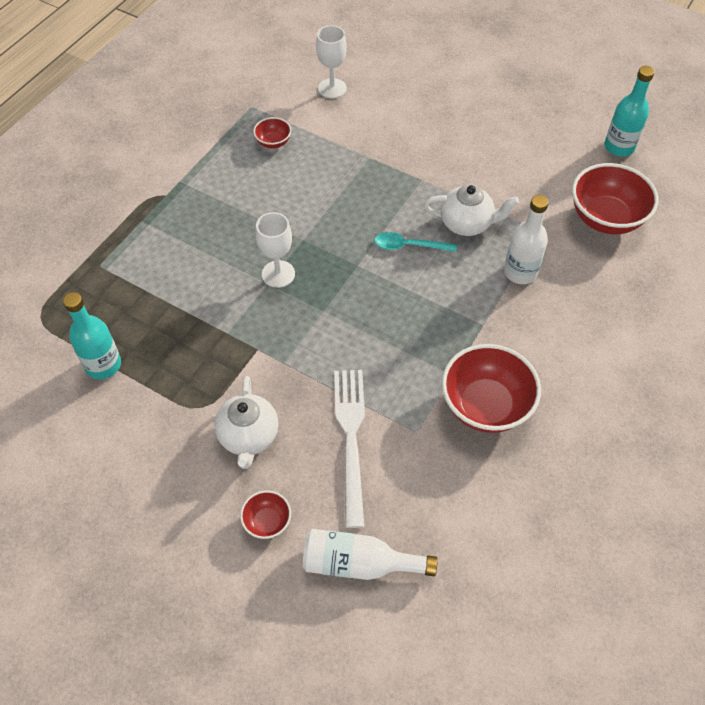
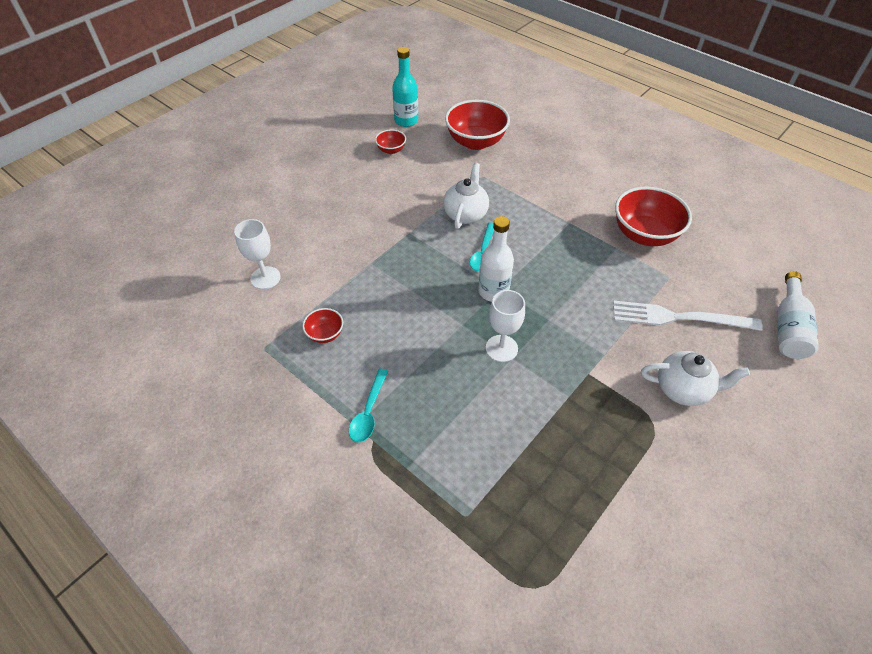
camera: 80 degrees left, 5 degrees down
(103, 365) = (605, 515): turquoise bottle -> none
(193, 187) = (368, 412): none -> turquoise spoon
(267, 522) = (764, 383): red bowl -> red bowl (391, 150)
(520, 272) = (520, 194): white bottle -> white bottle (493, 291)

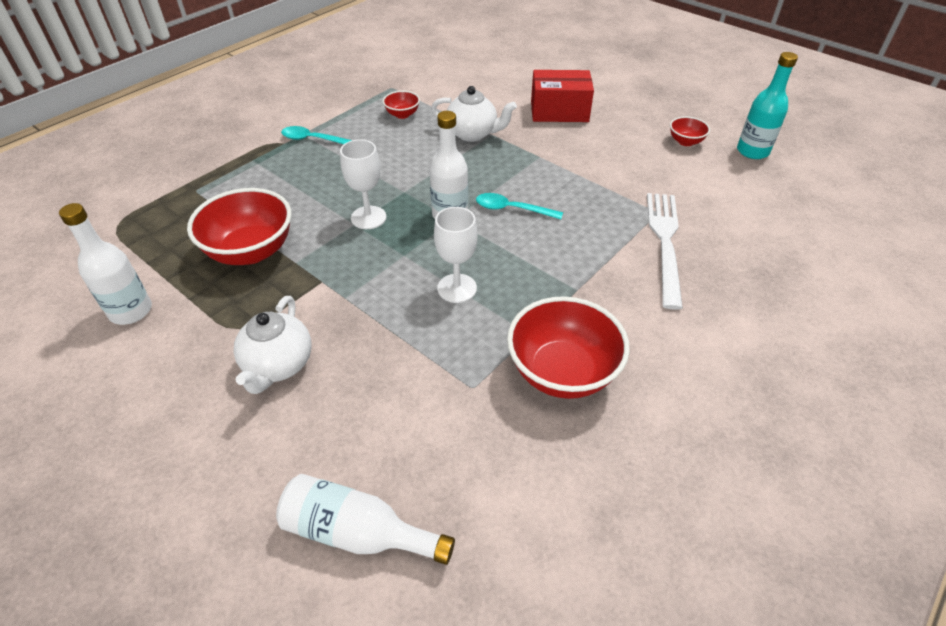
camera: 90 degrees right, 5 degrees down
(265, 278) = (471, 81): white goblet -> white goblet (457, 288)
(336, 216) = (559, 111): none -> red box
(465, 214) = (578, 197): white teapot -> white teapot (472, 134)
(476, 142) = (731, 209): red bowl -> red bowl (251, 251)
(656, 522) = (131, 311): none -> white bottle
(679, 317) = (394, 384): white fork -> white fork (665, 242)

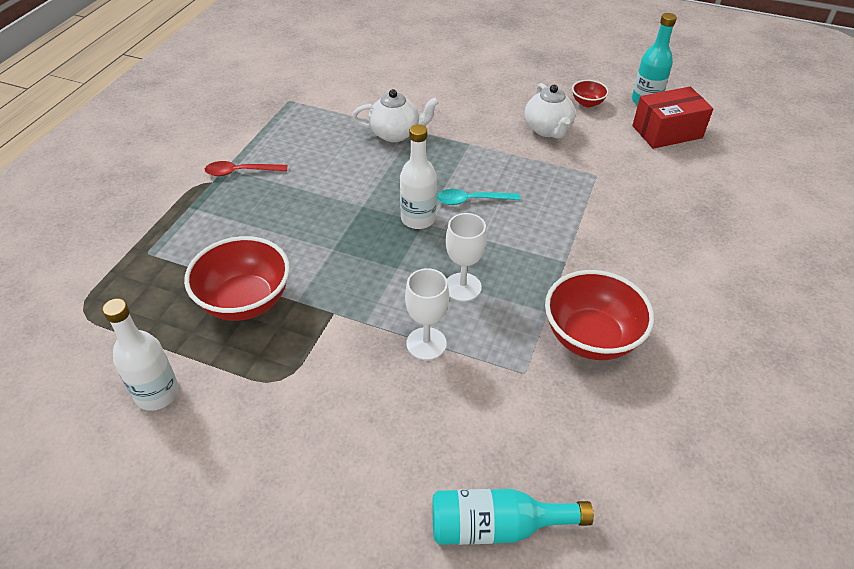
camera: 20 degrees left, 0 degrees up
(278, 365) = (340, 403): white teapot -> white teapot (547, 129)
(313, 140) = (240, 172): turquoise spoon -> red spoon
(357, 532) = (496, 526): white bottle -> turquoise bottle
(368, 217) = (343, 239): white goblet -> white goblet (426, 343)
(402, 114) = (316, 127): red bowl -> none
(559, 111) = (463, 95): red box -> red box (667, 132)
(665, 242) = (615, 201): white fork -> none

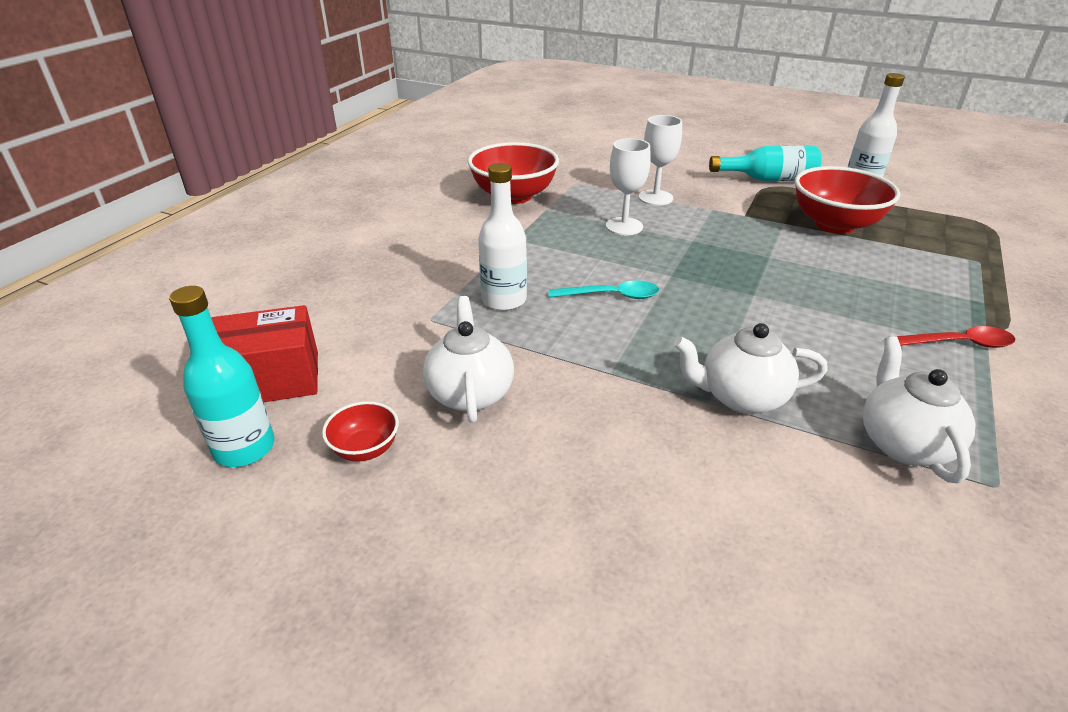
camera: 175 degrees left, 10 degrees down
(320, 115) = (903, 443): none -> white teapot
(418, 219) = (678, 280): white bottle -> white bottle (504, 300)
(496, 526) = (605, 139): turquoise bottle -> turquoise bottle (768, 179)

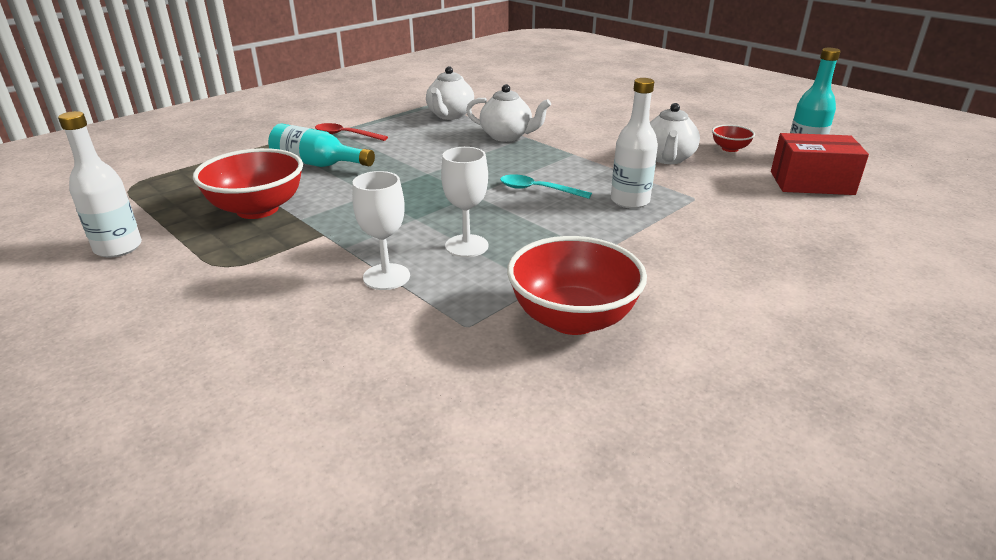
camera: 160 degrees left, 5 degrees down
(768, 179) = (205, 276): turquoise bottle -> turquoise bottle (317, 164)

